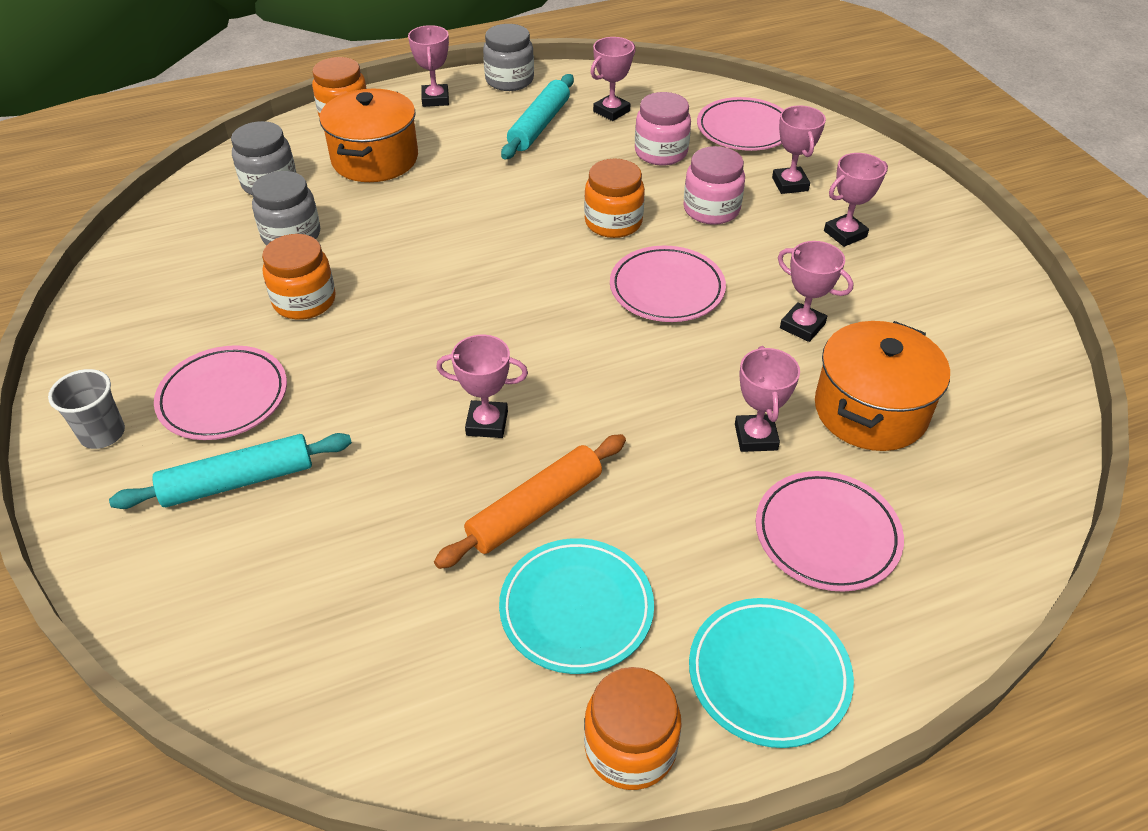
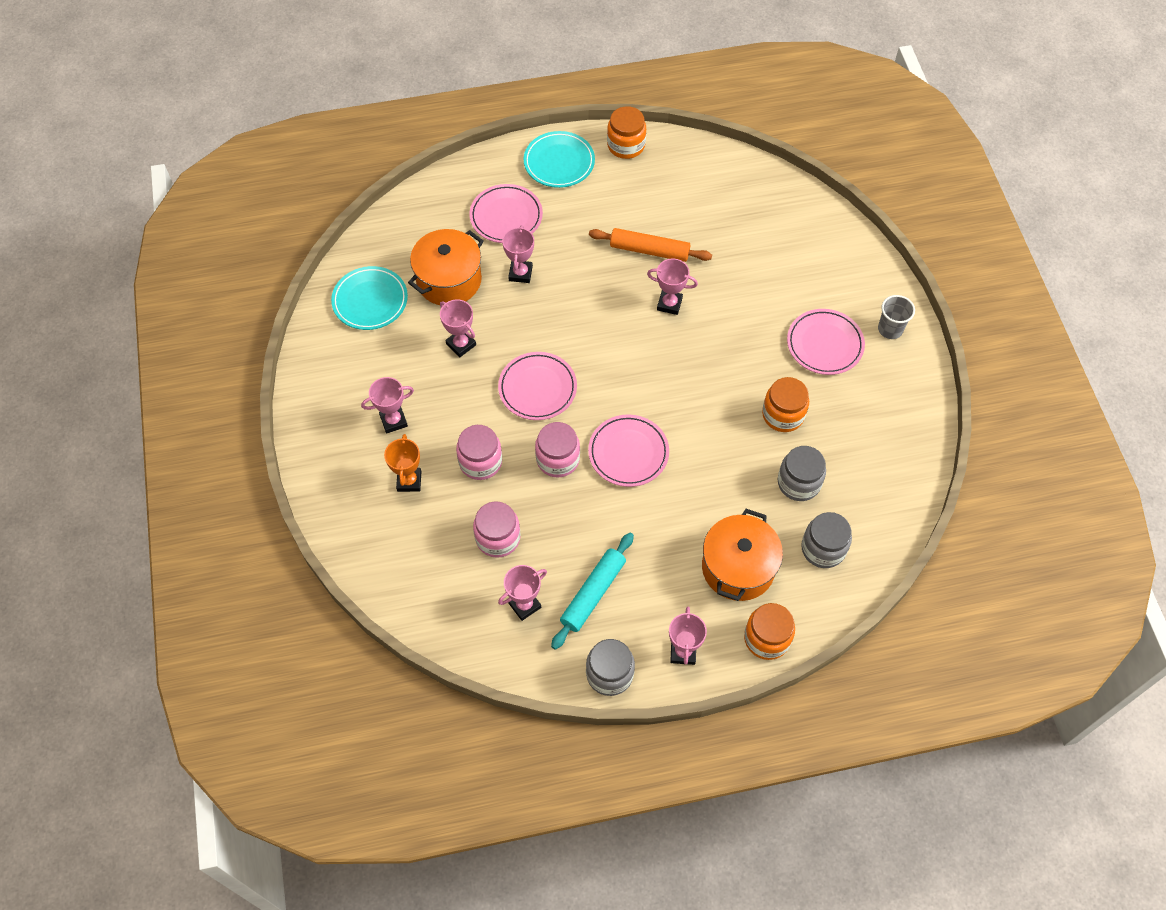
camera: 170 degrees left, 15 degrees up
(238, 481) = (807, 288): turquoise rolling pin -> none
(535, 509) = (649, 250): orange rolling pin -> orange rolling pin turned 45 degrees clockwise
(576, 609) = (637, 200): turquoise plate -> turquoise plate (370, 301)
(613, 222) = (558, 459): orange jar -> pink jar
(744, 129) = (417, 558): pink plate -> pink plate (628, 453)
(790, 184) = (409, 481): pink trophy -> orange trophy

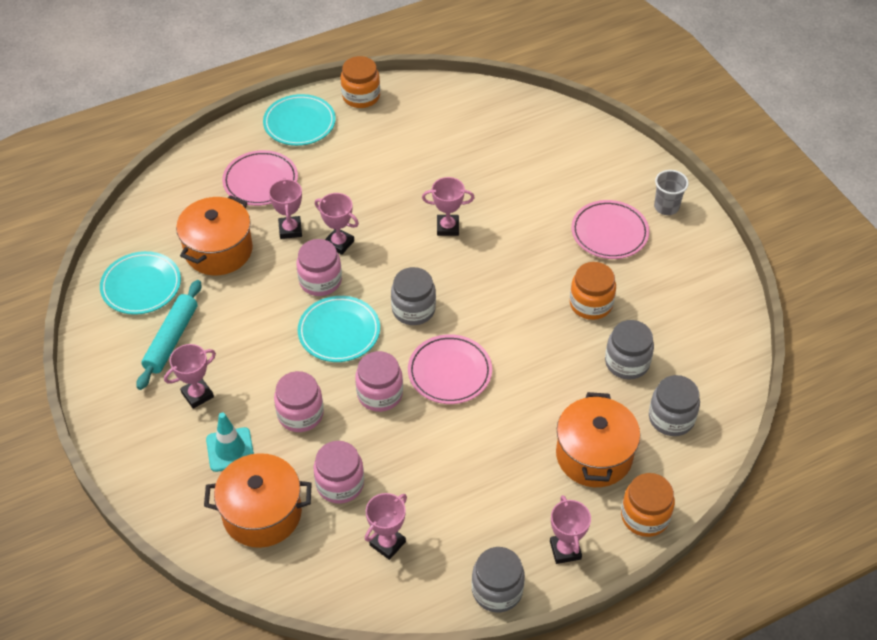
camera: 15 degrees left, 10 degrees down
(409, 481) = (230, 450): orange trophy -> turquoise traffic cone
(421, 549) = (262, 513): none -> orange pot
(461, 344) = (248, 307): pink trophy -> pink trophy (339, 243)
(534, 332) = (320, 281): none -> pink jar
(537, 388) = (339, 332): pink plate -> turquoise plate
(593, 593) = (455, 515): turquoise rolling pin -> turquoise rolling pin (171, 339)
(613, 381) = (413, 309): none -> grey jar
(649, 250) = (413, 184): orange rolling pin -> none

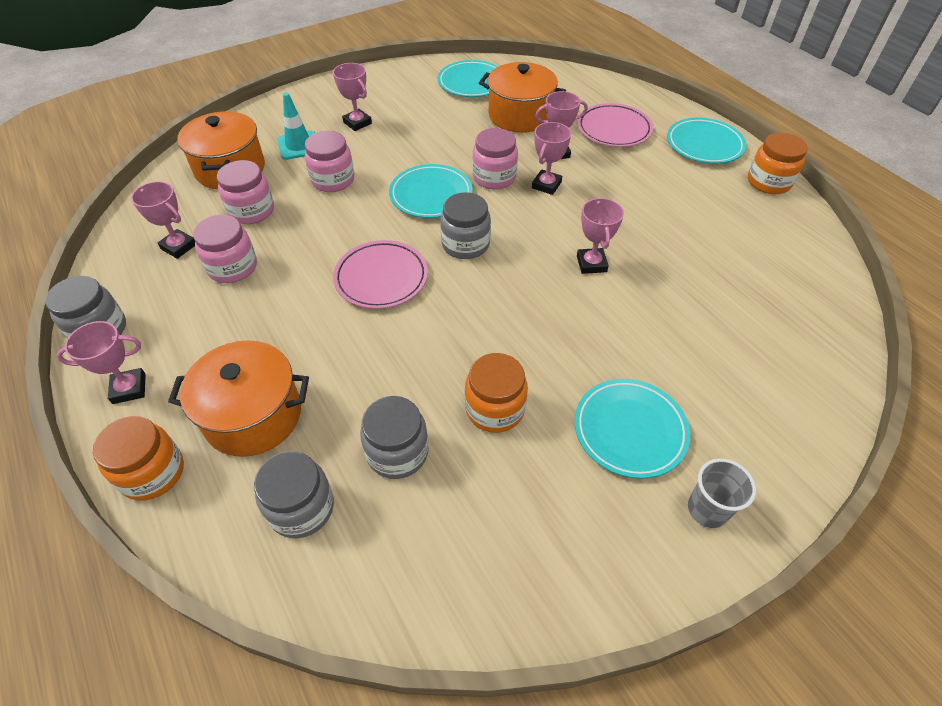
camera: 85 degrees right, 0 degrees up
(171, 339) = (416, 103): turquoise rolling pin -> none
(380, 394) = (354, 228): pink jar -> pink jar (232, 267)
(609, 233) = (630, 430): pink plate -> turquoise plate

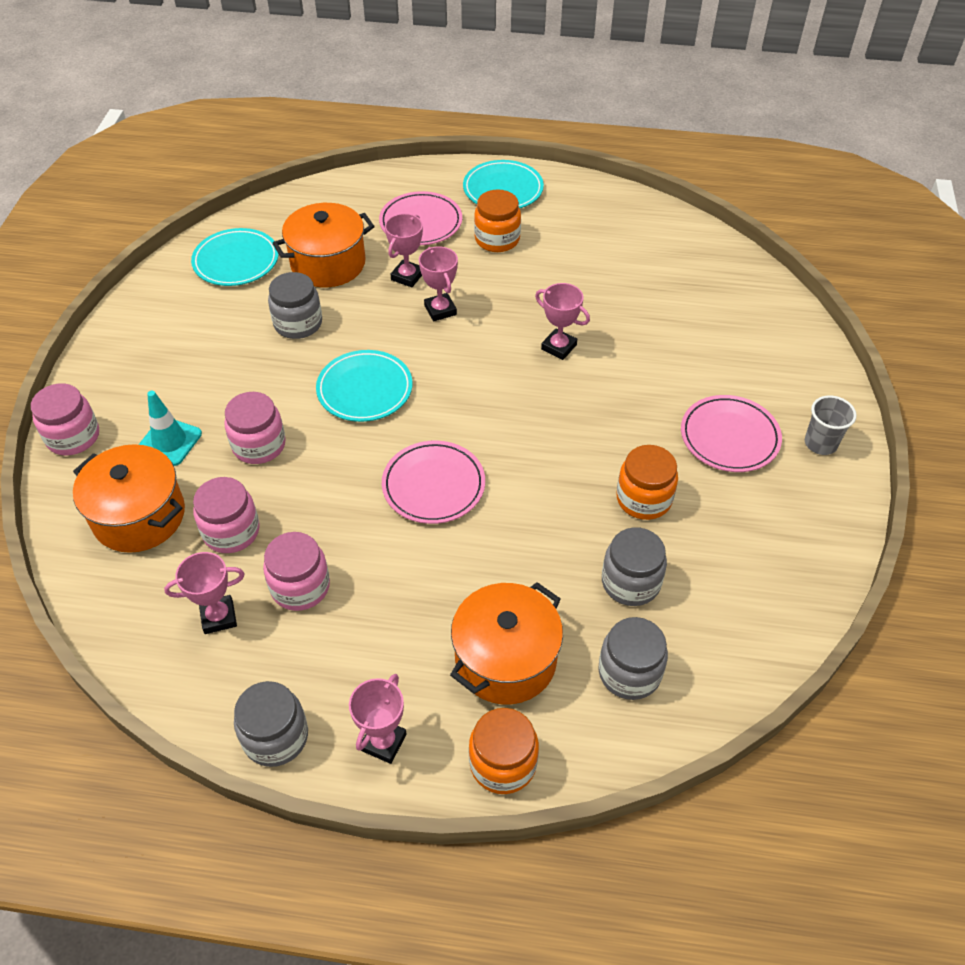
camera: 50 degrees left, 0 degrees up
(357, 123) = (190, 377): pink trophy -> none
(465, 244) = (454, 406): grey jar -> grey jar (298, 323)
(494, 177) = (391, 335): pink jar -> pink jar (73, 437)
(630, 430) = (729, 437): turquoise plate -> pink plate
(768, 182) = (582, 191): orange jar -> orange jar (497, 239)

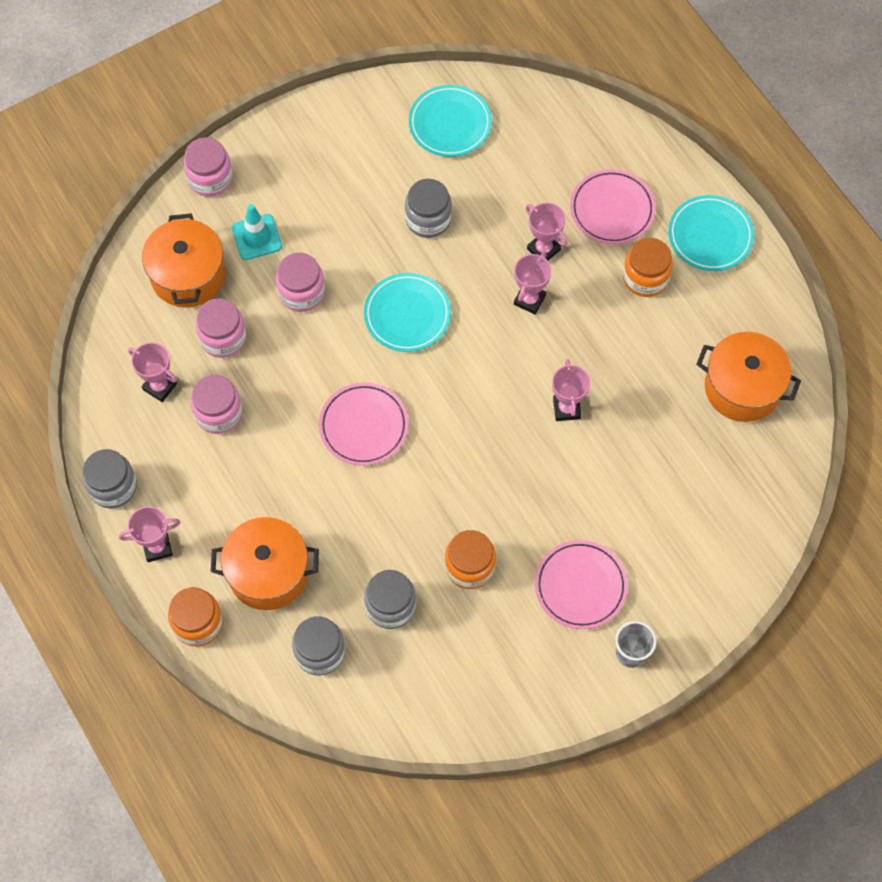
camera: 50 degrees right, 15 degrees up
(328, 263) = (506, 185): orange pot -> orange pot (742, 388)
(407, 276) = (543, 249): pink trophy -> pink trophy turned 60 degrees clockwise

